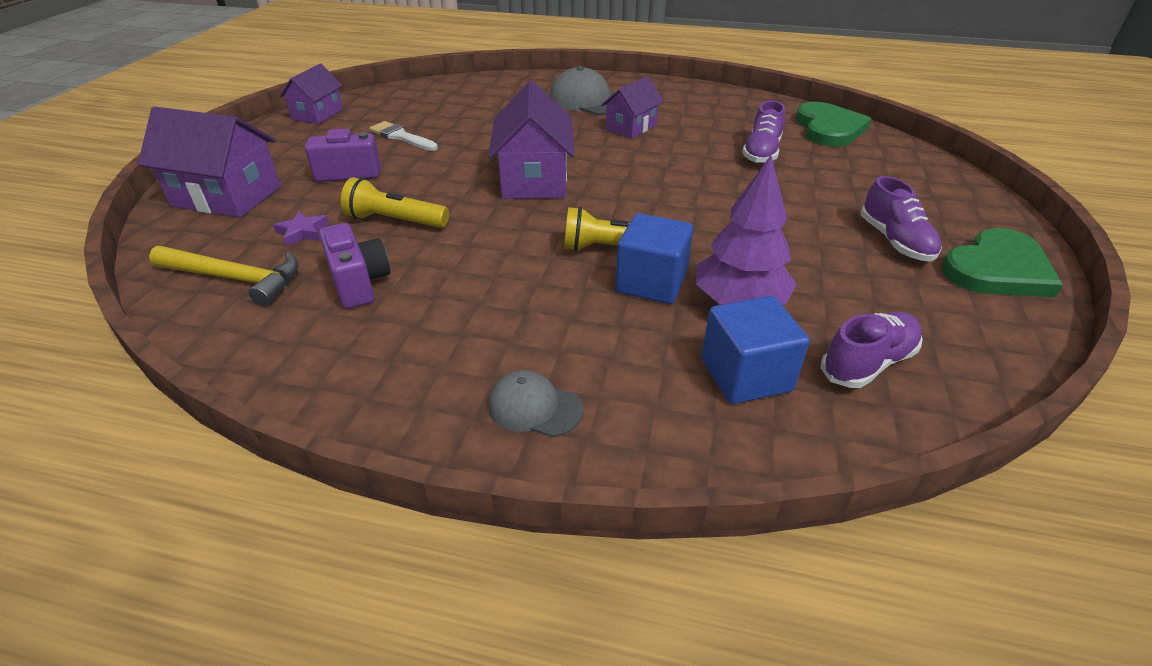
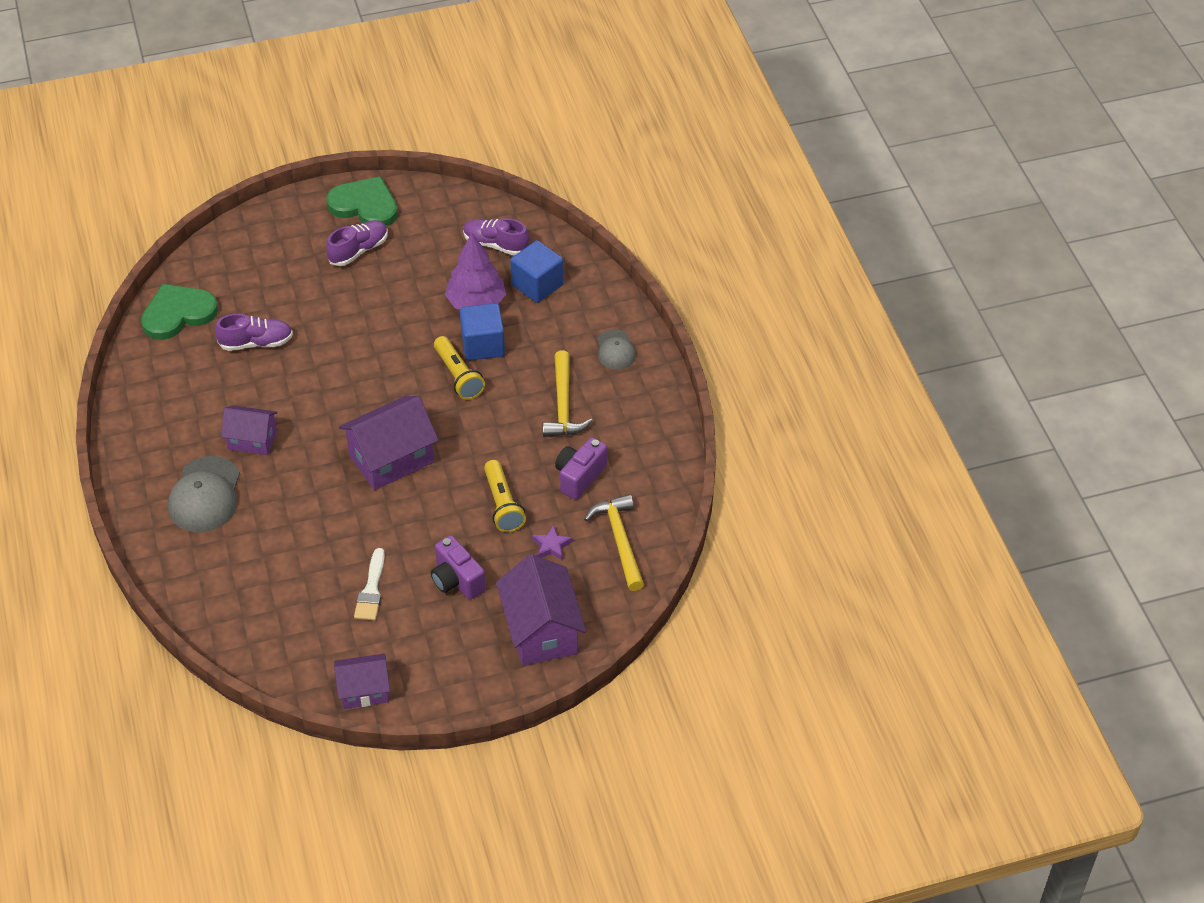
camera: 120 degrees left, 10 degrees up
(483, 312) = (563, 405): none -> yellow hammer

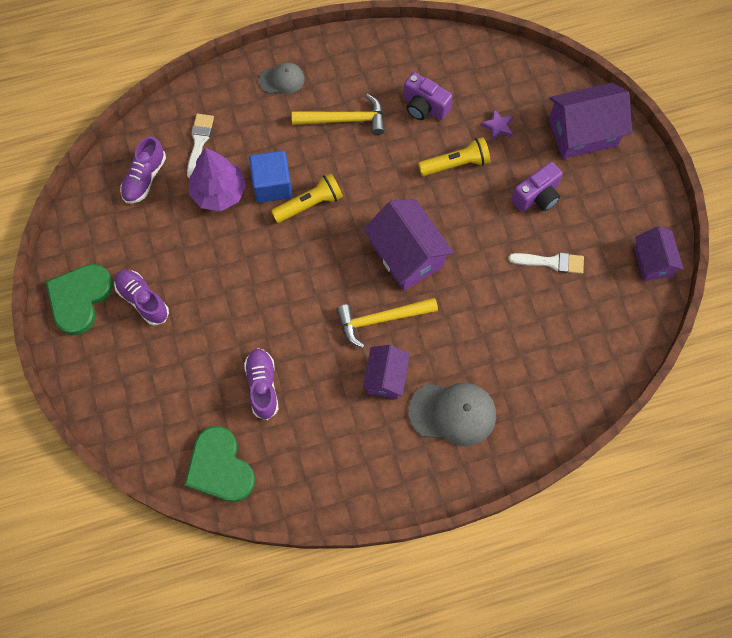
camera: 90 degrees left, 20 degrees up
(537, 285) = (199, 142): blue cube -> white brush
(620, 540) = (489, 77): yellow hammer -> yellow hammer (381, 319)

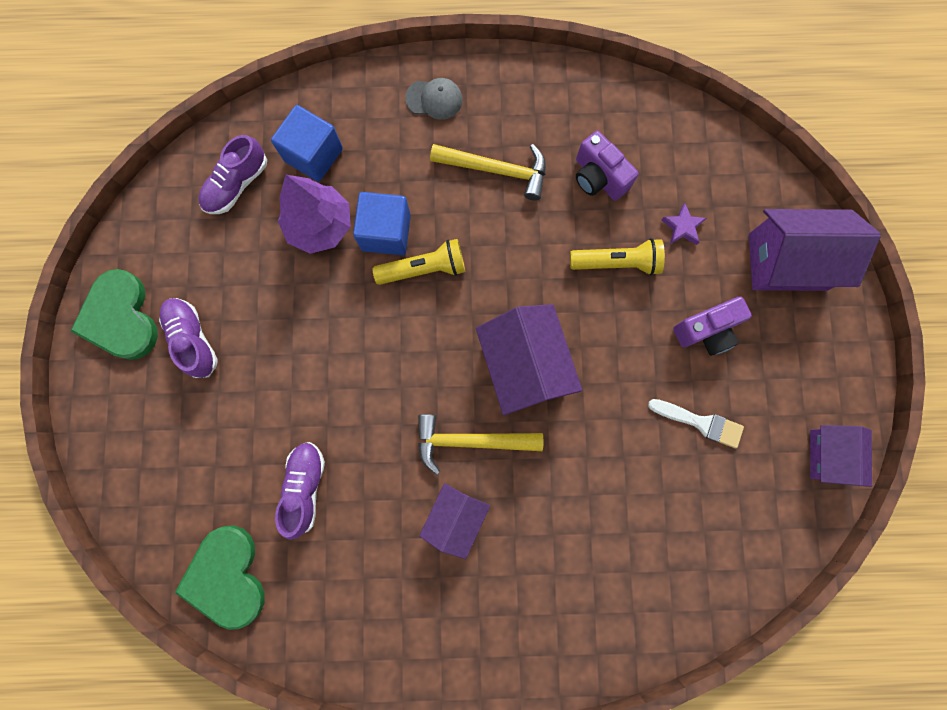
camera: 15 degrees right, 10 degrees up
(79, 298) = (120, 318): green heart -> green heart turned 60 degrees counterclockwise
(199, 142) = (313, 155): white brush -> blue cube
(453, 413) = (524, 586): grey cap -> none

